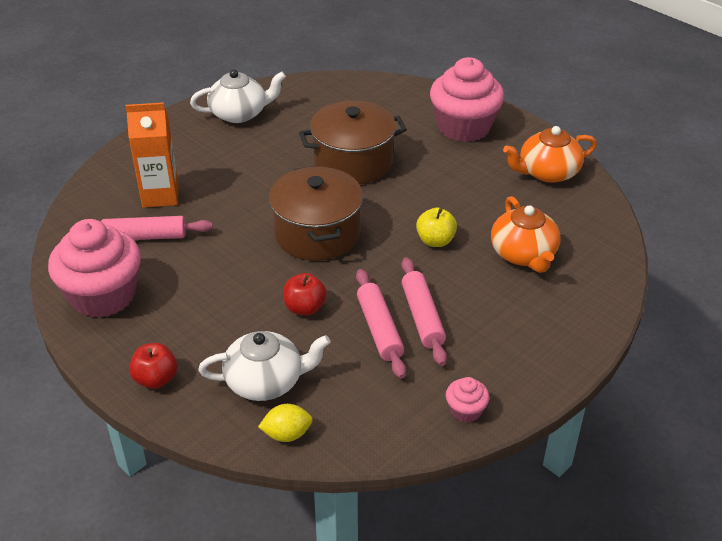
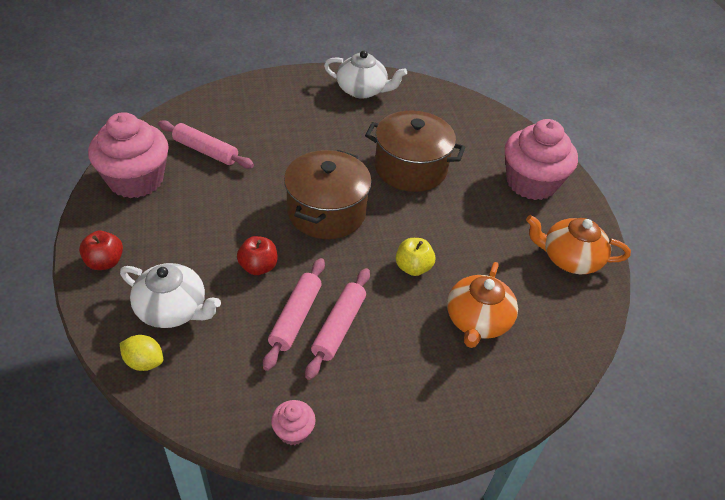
camera: 30 degrees right, 5 degrees up
(160, 195) = (246, 126): orange carton -> none

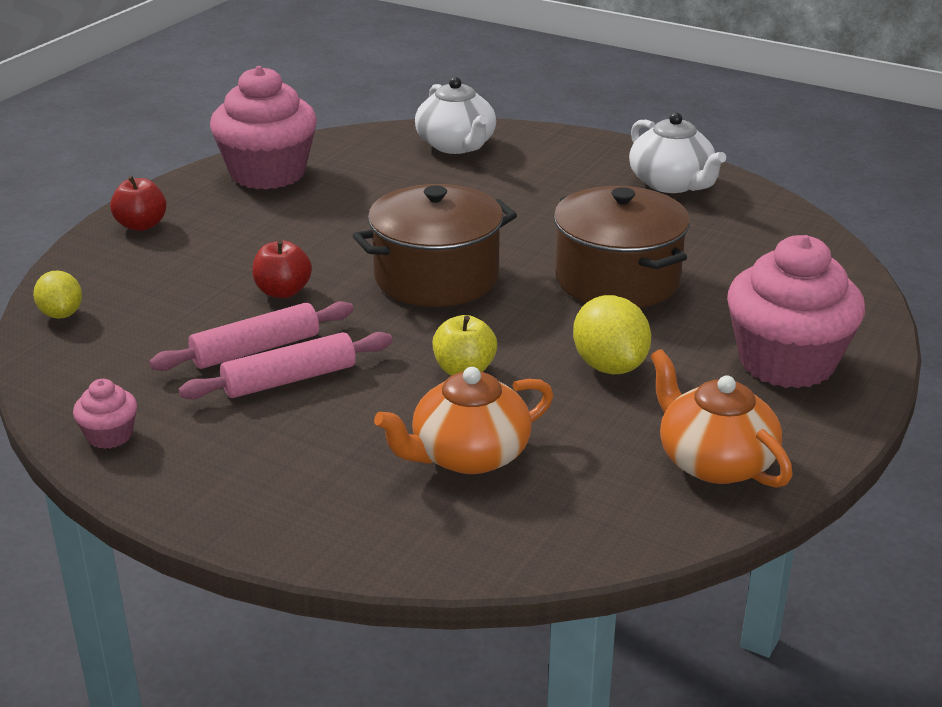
camera: 45 degrees right, 15 degrees down
(173, 309) = (146, 287): white teapot -> white teapot (456, 145)
(205, 151) = (378, 175): pink rolling pin -> none
(469, 226) = (609, 366): none -> yellow lemon

